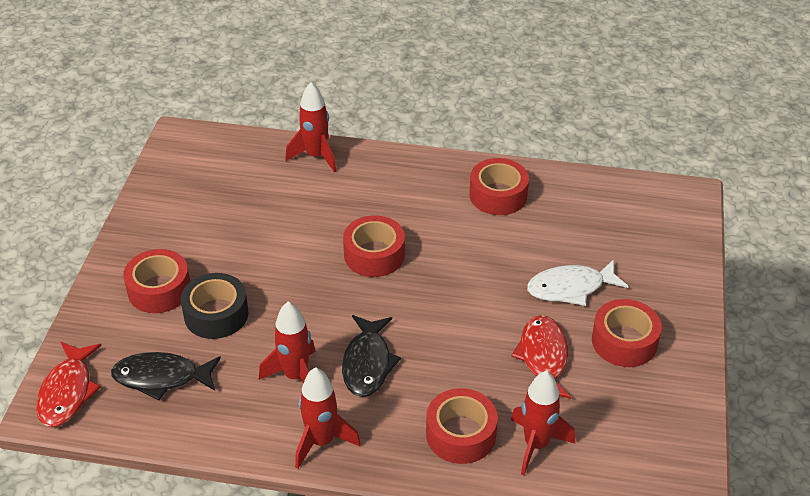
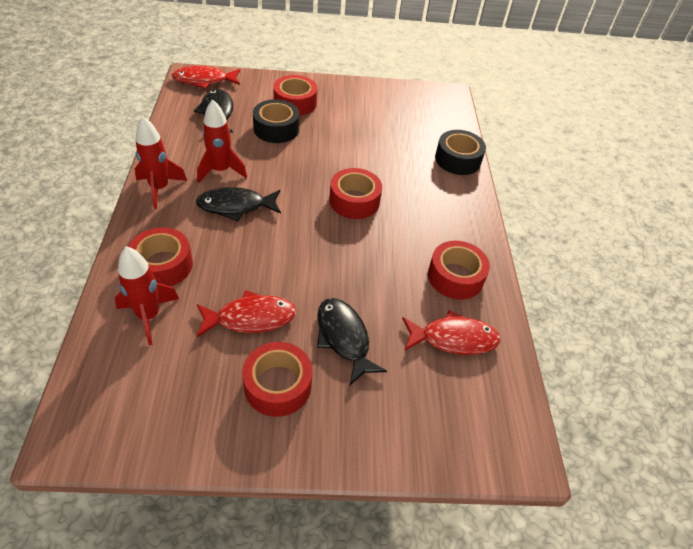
camera: 75 degrees right, 5 degrees up
(316, 156) = (457, 159): red rocket -> black tape
(570, 288) = (343, 338): white fish -> black fish
(573, 211) = (453, 339): none -> red fish

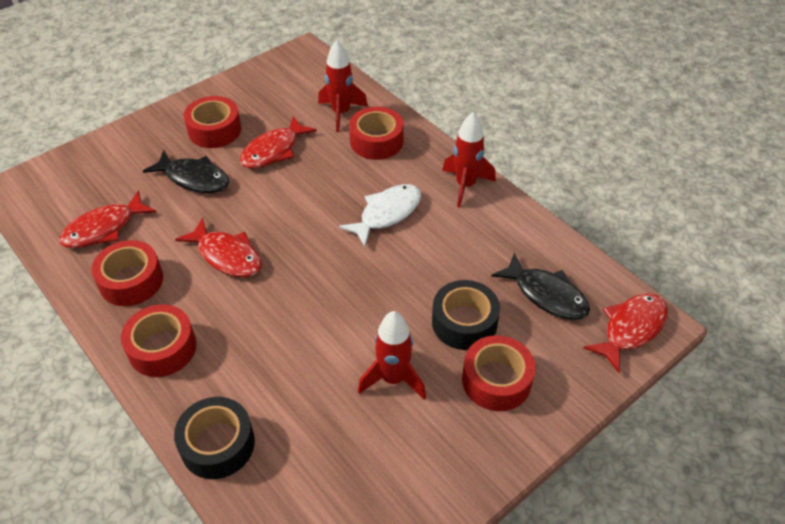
camera: 145 degrees right, 0 degrees up
(221, 171) = (445, 235): red rocket -> red rocket (393, 379)
(235, 206) = (387, 213): black fish -> white fish
(354, 201) = (290, 293): red tape -> red tape (162, 348)
(373, 250) = (227, 256): none -> red fish

